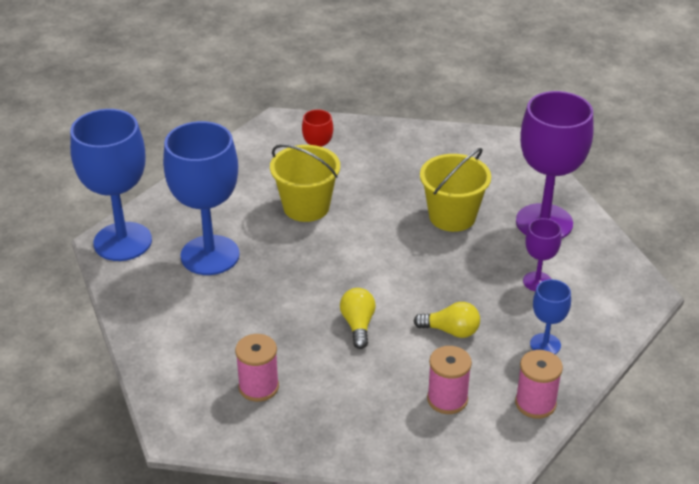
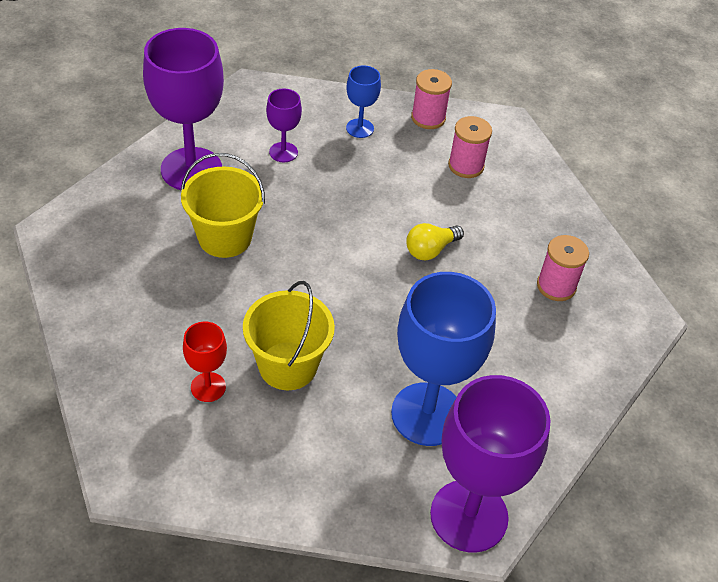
camera: 125 degrees left, 10 degrees up
(122, 242) = (469, 516): blue goblet -> purple goblet
(451, 331) = (388, 187): yellow light bulb -> none

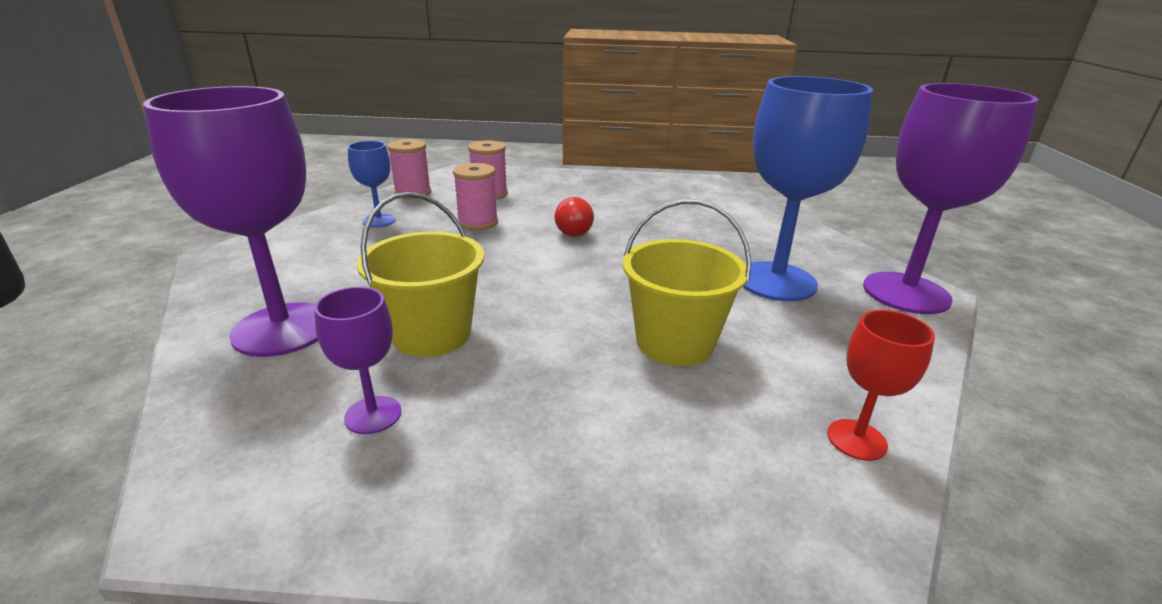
camera: 60 degrees left, 20 degrees down
(208, 387) = (680, 415): red goblet -> red goblet (856, 440)
(283, 152) = (350, 264): purple goblet -> purple goblet (373, 415)
(430, 250) = (572, 230): yellow light bulb -> red light bulb
(556, 286) = (655, 198): pink spool -> pink spool (478, 223)

